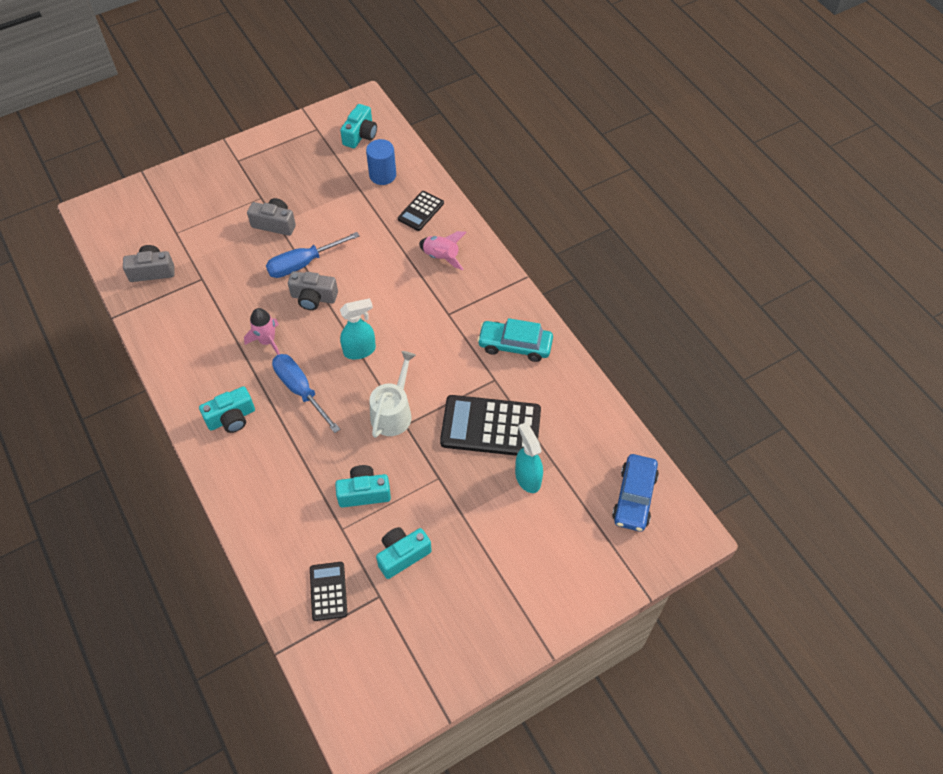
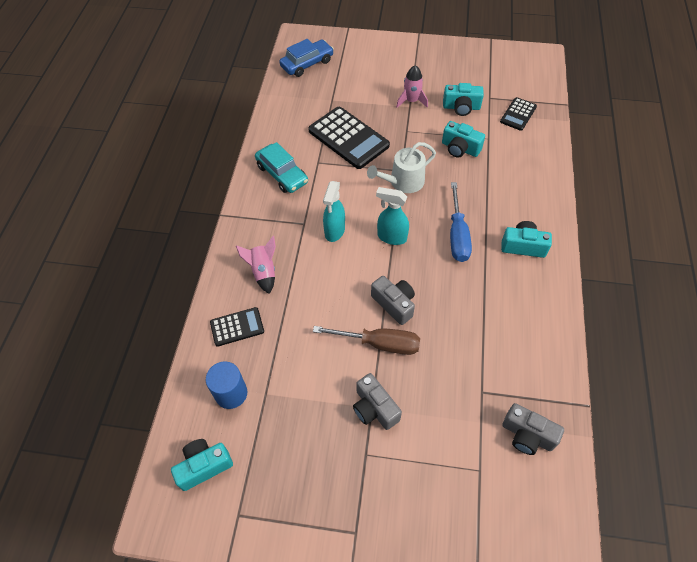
camera: 140 degrees left, 0 degrees up
(267, 341) = (458, 290): pink rocket -> pink rocket (411, 101)
(303, 264) = (379, 343): blue screwdriver -> brown screwdriver
(527, 478) = (354, 102): turquoise spray bottle -> turquoise spray bottle (334, 231)

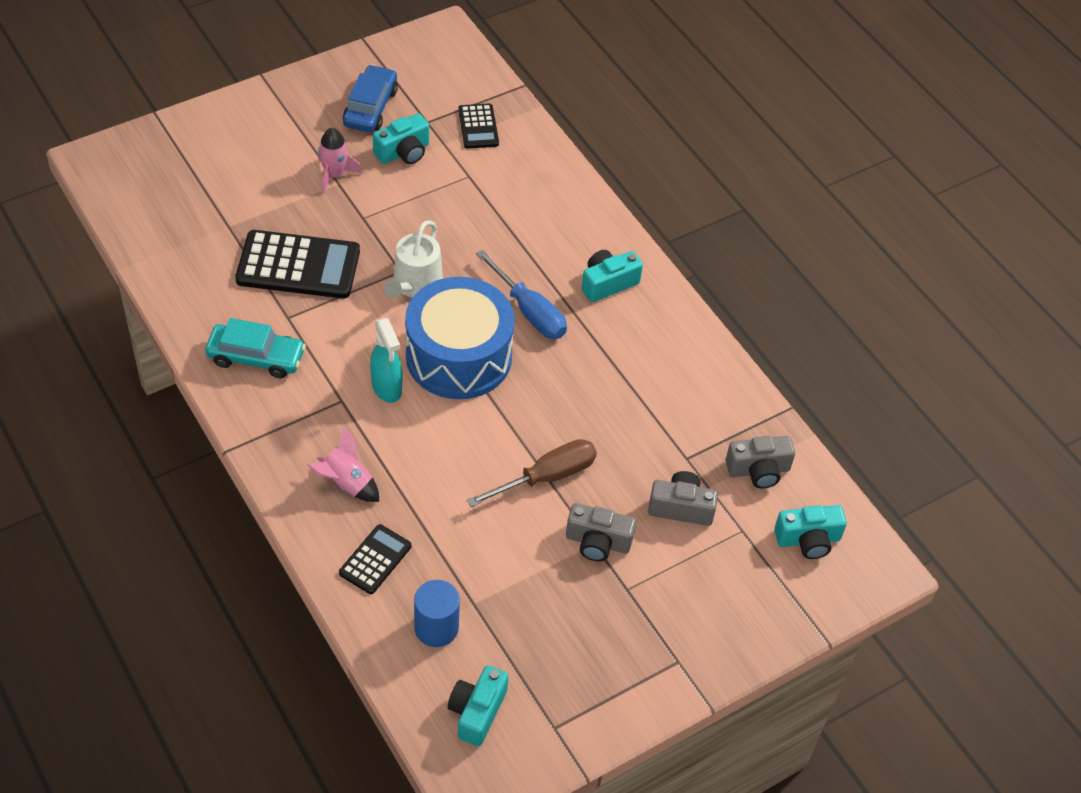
camera: 45 degrees left, 5 degrees down
(307, 64) = (145, 193): blue car -> blue car (370, 107)
(391, 237) = (459, 356): turquoise spray bottle -> blue drum
(394, 304) = (526, 427): grey camera -> grey camera (681, 507)
(460, 148) = (446, 206): turquoise camera -> turquoise camera (808, 540)

